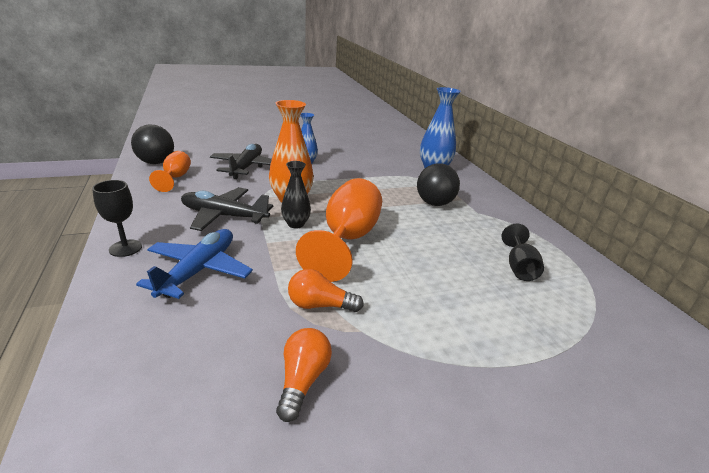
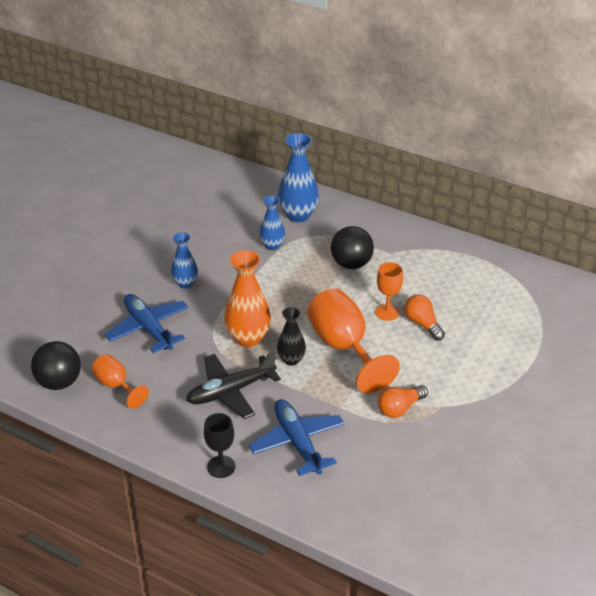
camera: 40 degrees left, 10 degrees up
(246, 167) = (148, 328): black plane -> blue plane
(302, 380) = (451, 452): orange light bulb -> orange light bulb (422, 324)
(391, 172) = (272, 245): none -> blue vase
(419, 240) = (387, 312): none -> orange goblet
(519, 267) = (468, 293): black goblet -> none

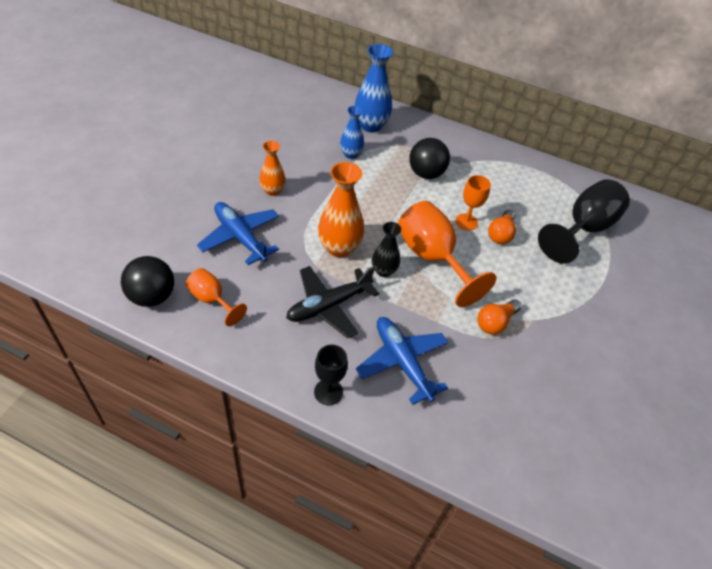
camera: 10 degrees left, 10 degrees up
(185, 283) = (272, 190): blue vase -> orange vase
(422, 324) = (500, 234): orange light bulb -> orange light bulb turned 120 degrees counterclockwise
(516, 318) = (583, 229): none -> black goblet

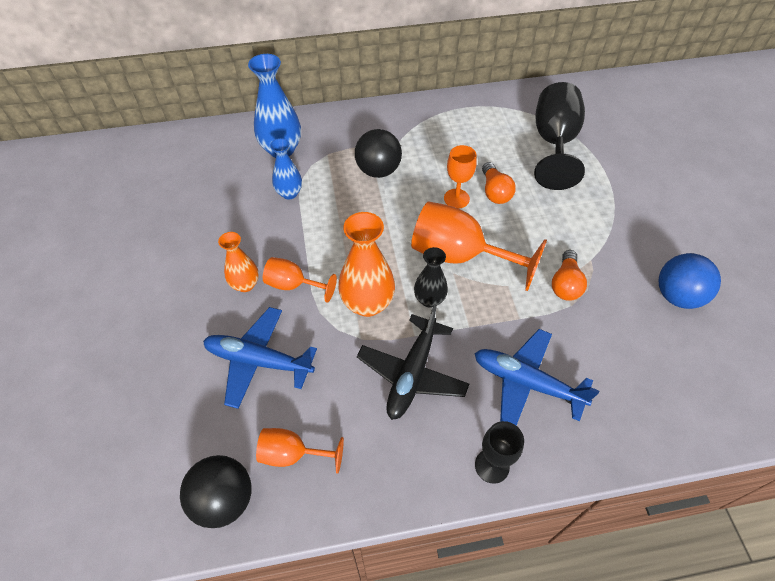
camera: 30 degrees left, 5 degrees up
(302, 208) = (293, 285): none -> orange goblet
(581, 386) = (677, 296): none -> blue ball

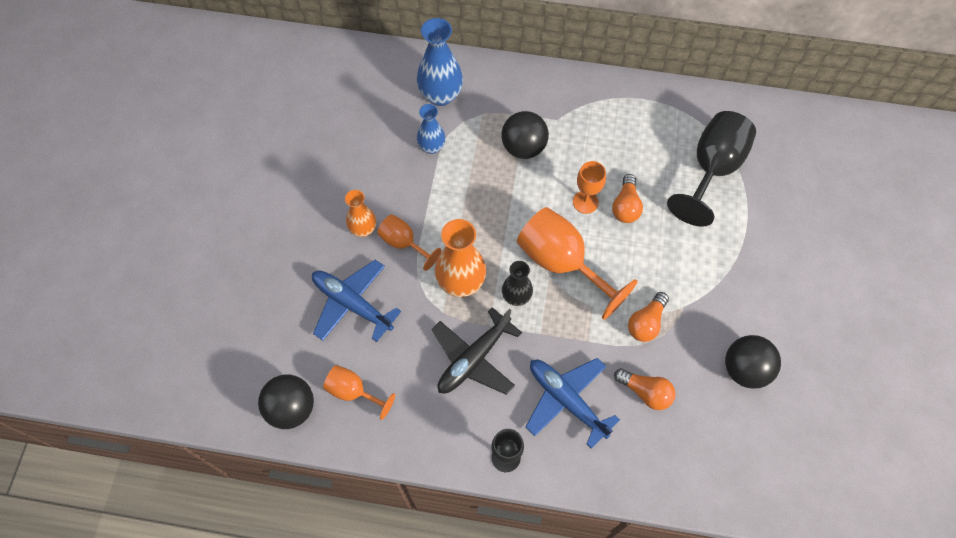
camera: 20 degrees right, 10 degrees up
(599, 348) = (645, 392): none -> orange light bulb
(677, 296) = (745, 369): blue ball -> black ball

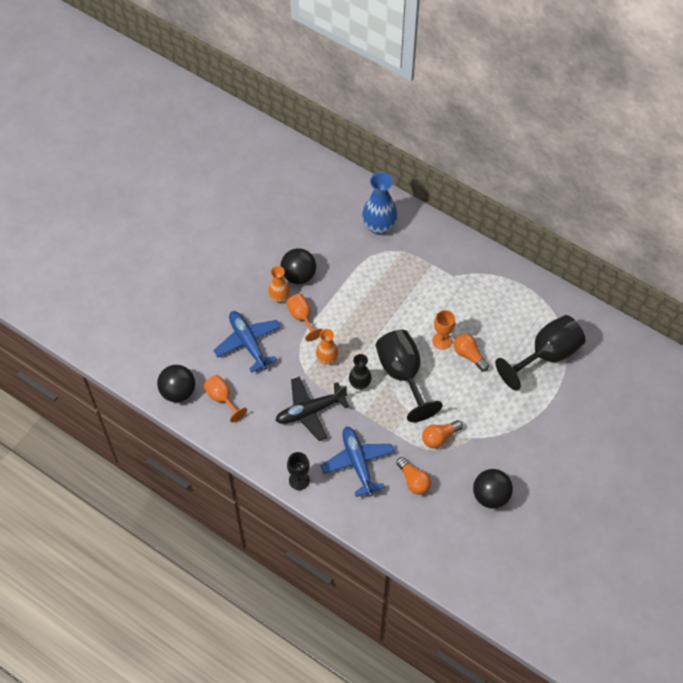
camera: 25 degrees right, 5 degrees down
(431, 147) = (354, 260): blue vase -> none
(461, 282) = (327, 359): orange vase -> orange vase, size x0.61
(523, 147) = (418, 286): black ball -> black ball (298, 275)
(562, 263) = (403, 374): orange goblet -> black goblet
(626, 206) = (469, 355): orange light bulb -> orange light bulb turned 105 degrees clockwise

